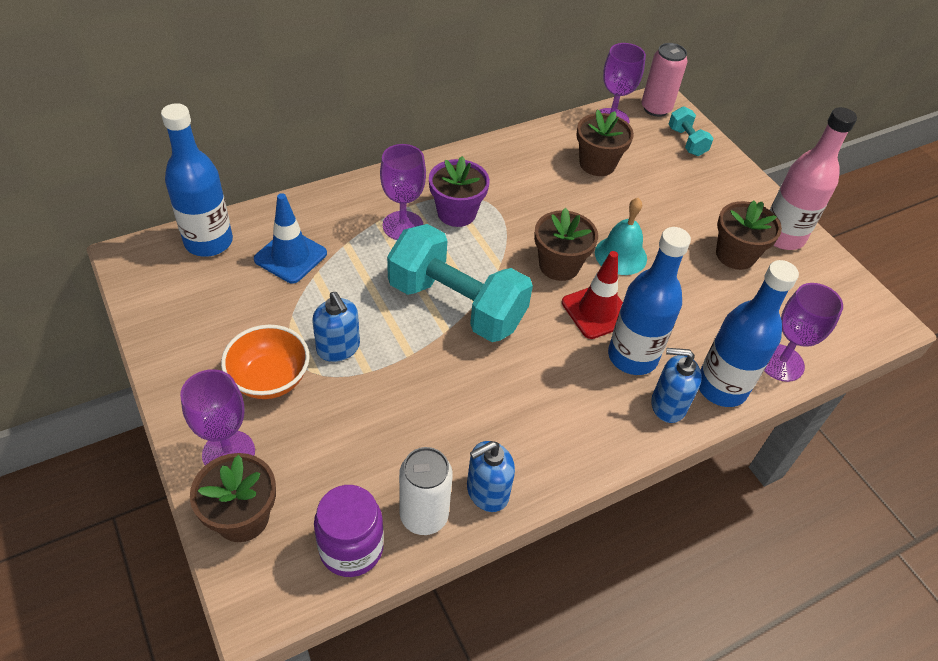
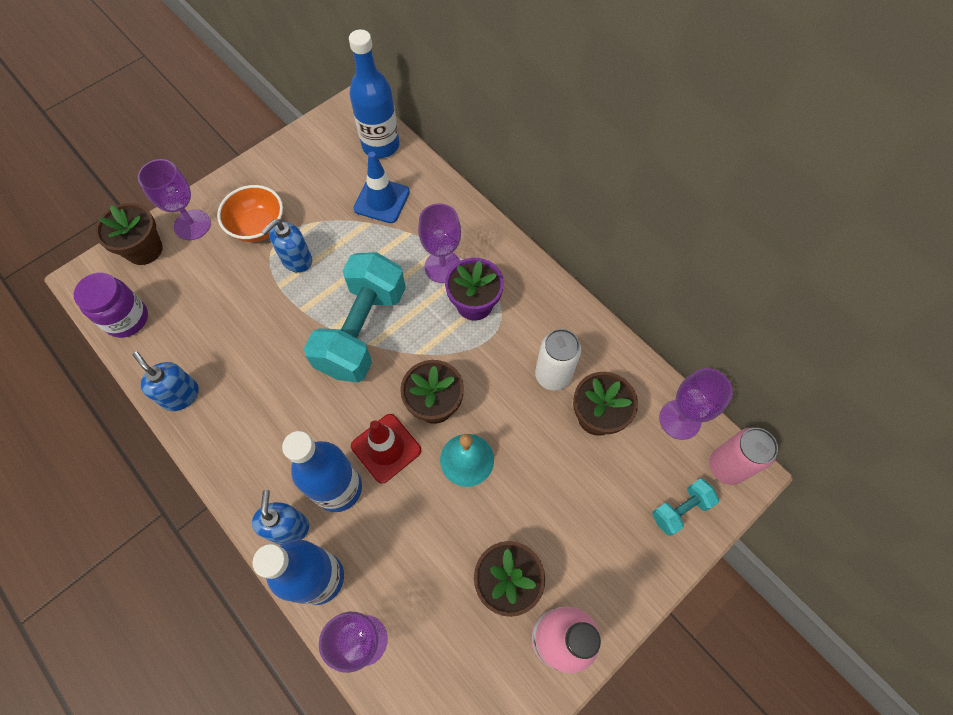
camera: 80 degrees right, 15 degrees up
(424, 516) = (156, 357): white can -> white can (552, 375)

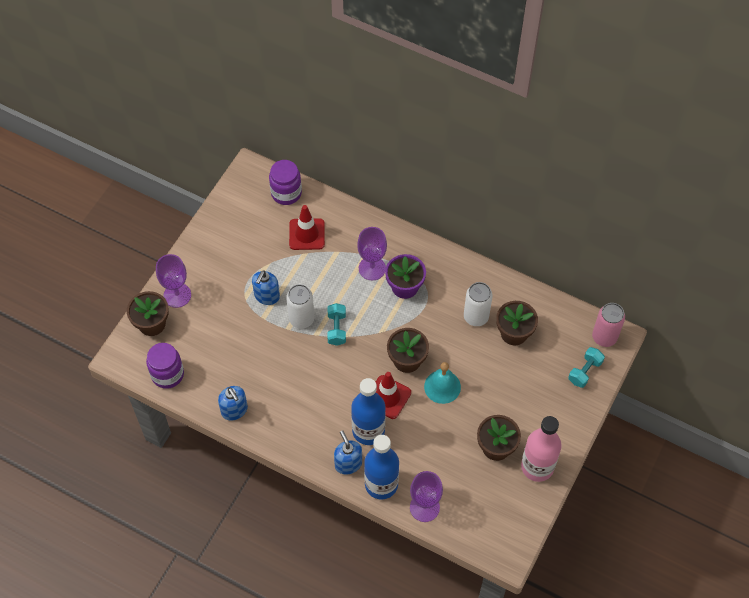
camera: 20 degrees left, 5 degrees down
(181, 395) = (234, 410): blue soap dispenser -> blue soap dispenser turned 150 degrees counterclockwise
(258, 227) = (227, 281): orange bowl -> none
(325, 303) = (301, 319): none -> white can
(362, 330) = (337, 329): turquoise dumbbell -> turquoise dumbbell, size x0.46
(380, 145) = (286, 193): blue bottle -> purple jar
(382, 200) = (307, 234): blue traffic cone -> red traffic cone
(680, 419) = (566, 318): purple goblet -> none

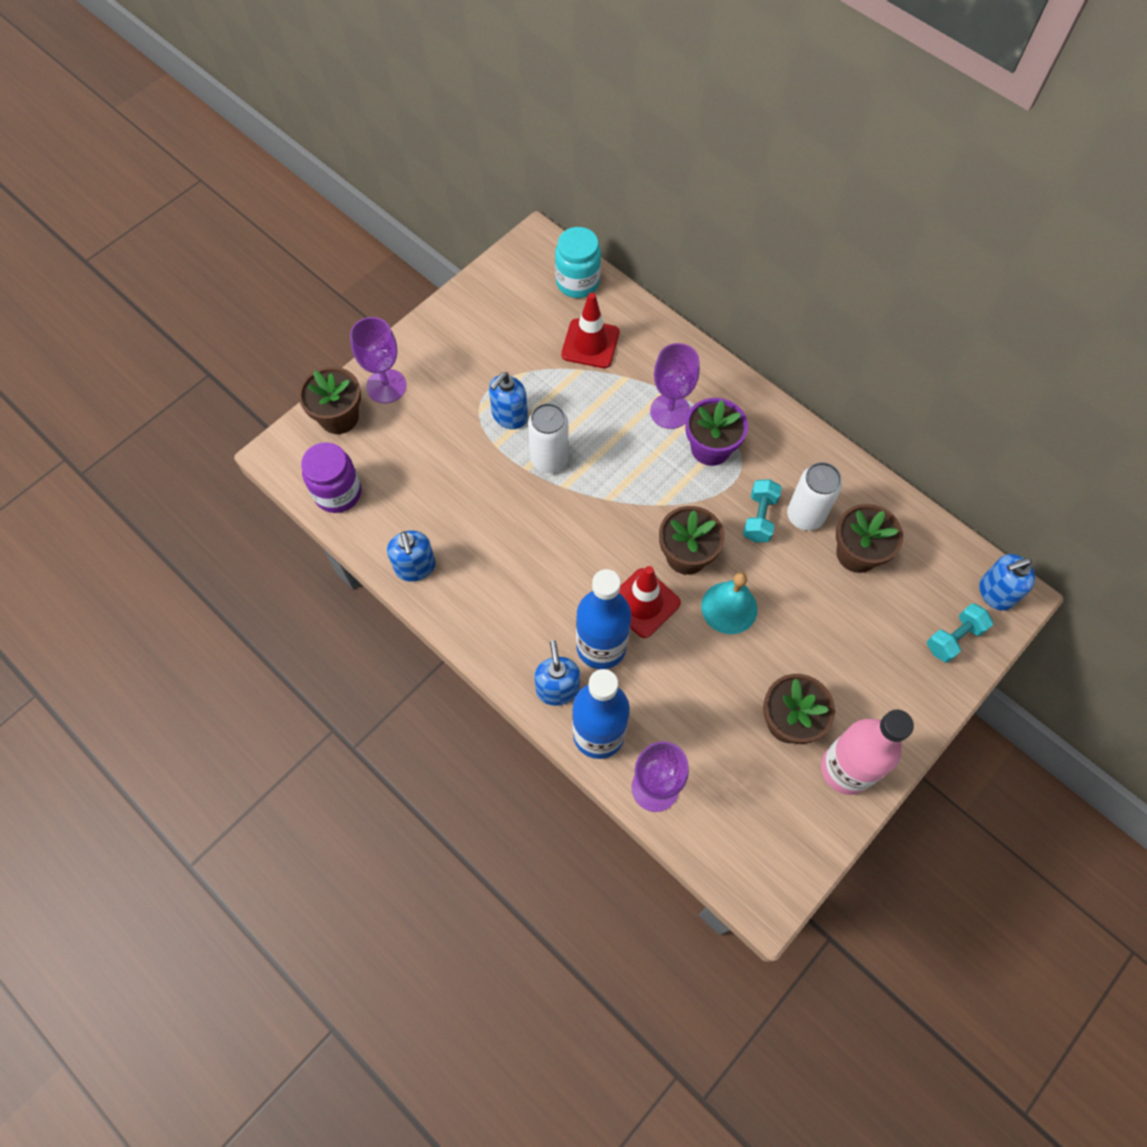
camera: 15 degrees right, 5 degrees up
(286, 193) = (577, 282): purple jar -> turquoise jar
(337, 329) = (596, 485): turquoise dumbbell -> turquoise dumbbell (759, 518)
(604, 337) = (995, 593): pink can -> blue soap dispenser

